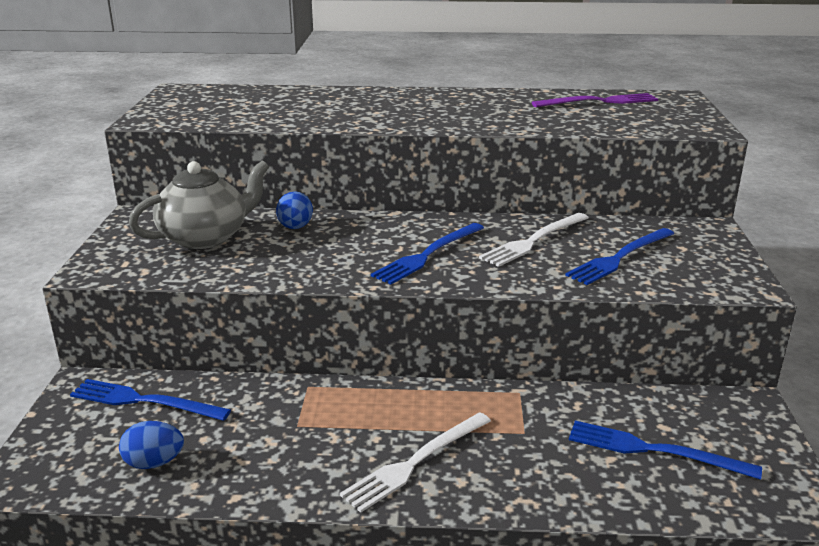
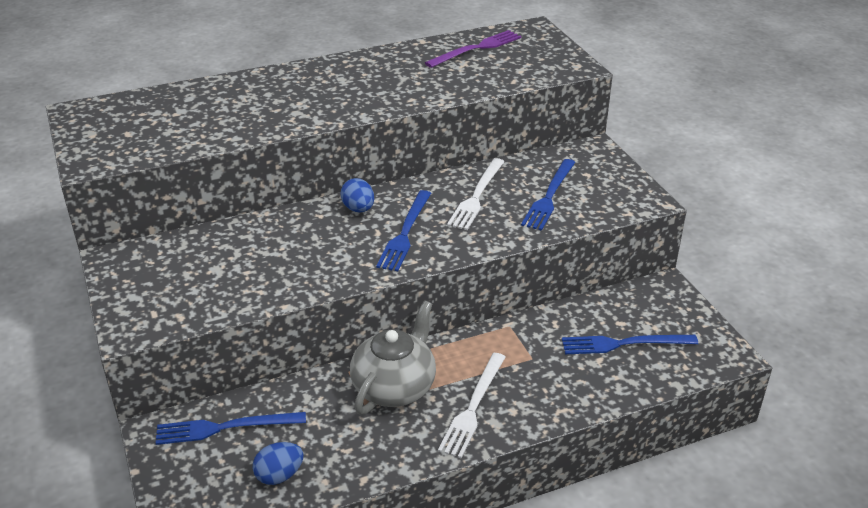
camera: 25 degrees left, 10 degrees up
(205, 237) = (202, 265): grey teapot -> grey teapot (395, 387)
(295, 227) = (273, 233): blue egg -> blue egg (358, 209)

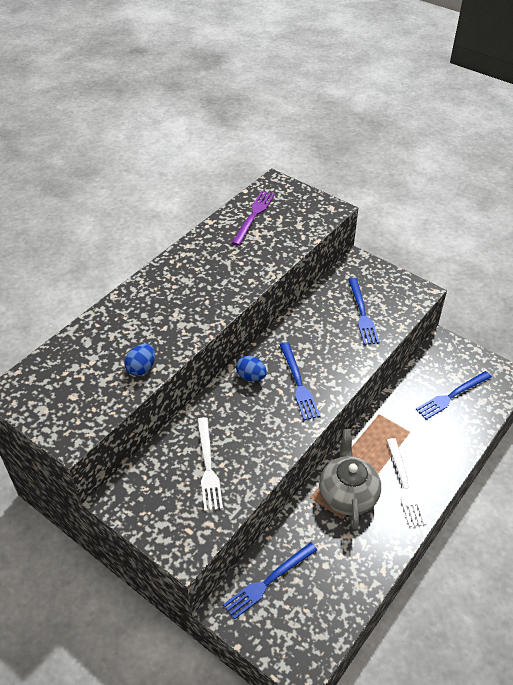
camera: 30 degrees left, 10 degrees up
(279, 475) = (332, 596): blue egg -> blue egg (141, 368)
(477, 196) = (318, 332): white fork -> white fork (208, 466)

